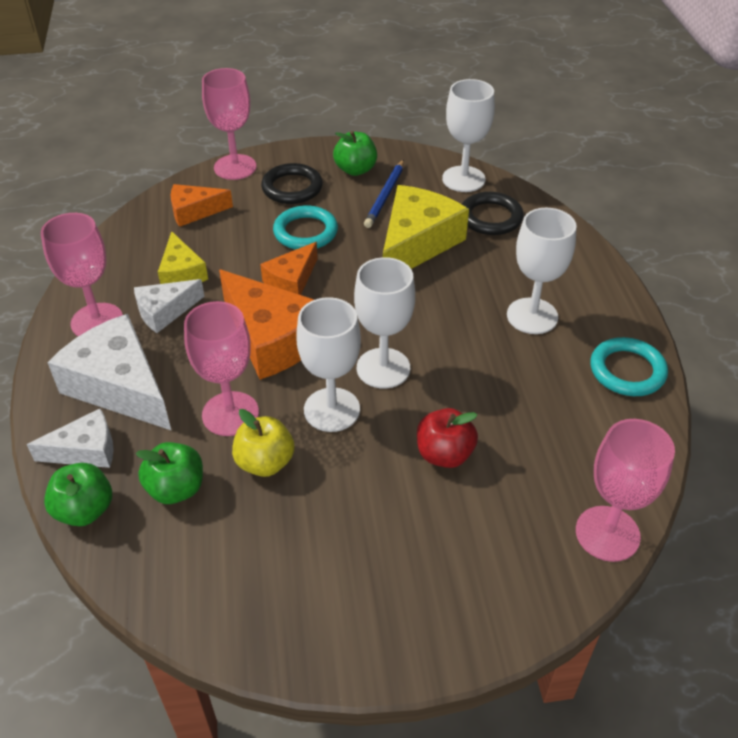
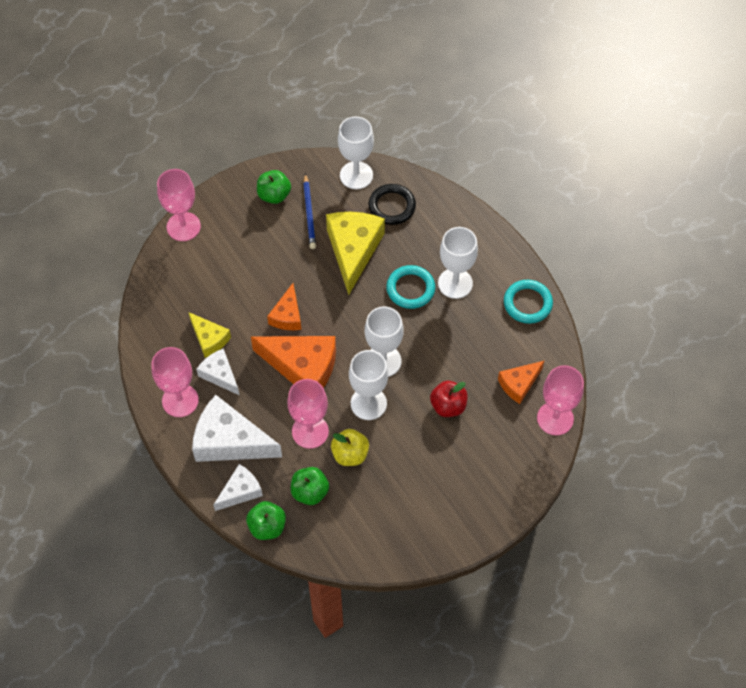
camera: 25 degrees left, 15 degrees up
(165, 312) = (220, 375): white cheese -> white cheese turned 105 degrees clockwise
(194, 211) = (182, 281): orange cheese -> orange cheese (519, 384)
(292, 188) = (238, 231): black ring -> none
(305, 232) = (272, 269): turquoise ring -> turquoise ring (410, 289)

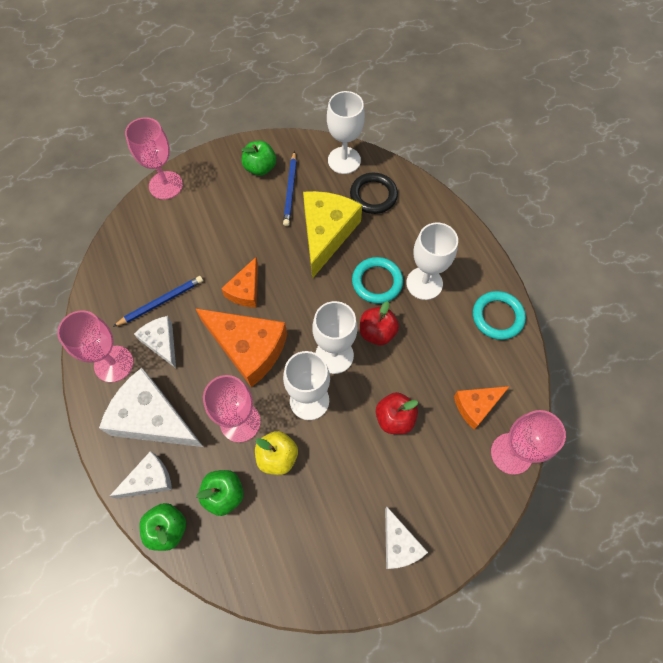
camera: 10 degrees right, 5 degrees up
(209, 339) = (161, 302): yellow cheese -> blue pencil
(419, 334) = (377, 332): none -> red apple
(469, 505) = (399, 544): none -> white cheese

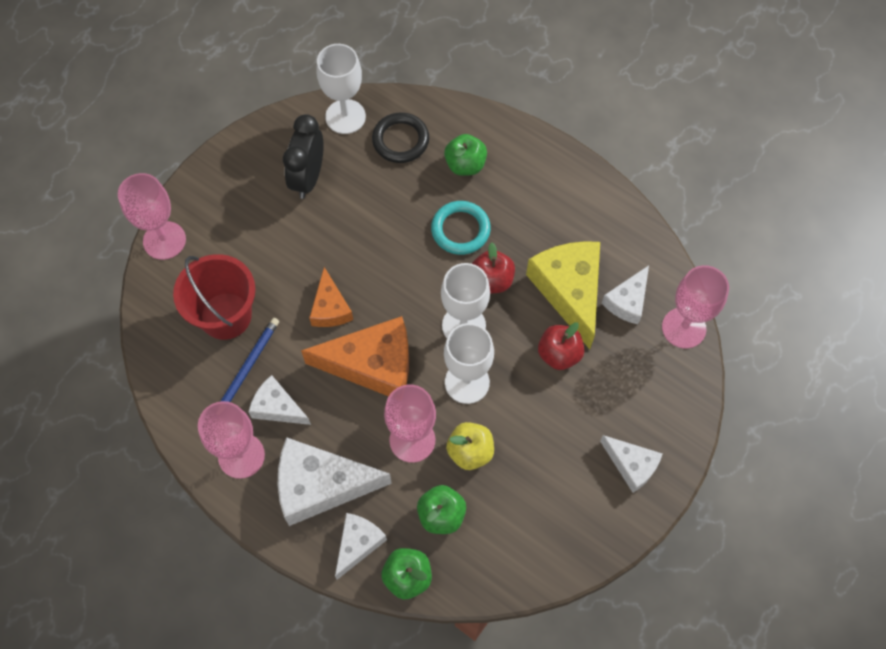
camera: 30 degrees left, 0 degrees up
(170, 258) = (225, 316): none -> red bucket
(260, 168) = (259, 169): green apple -> green apple (465, 165)
(290, 190) = (308, 178): blue pencil -> black clock
(326, 233) = (376, 205): yellow cheese -> yellow cheese (569, 291)
(424, 283) = (508, 207): white goblet -> none
(476, 406) = (627, 301): orange cheese -> white cheese
(497, 317) = (598, 204): turquoise ring -> none

